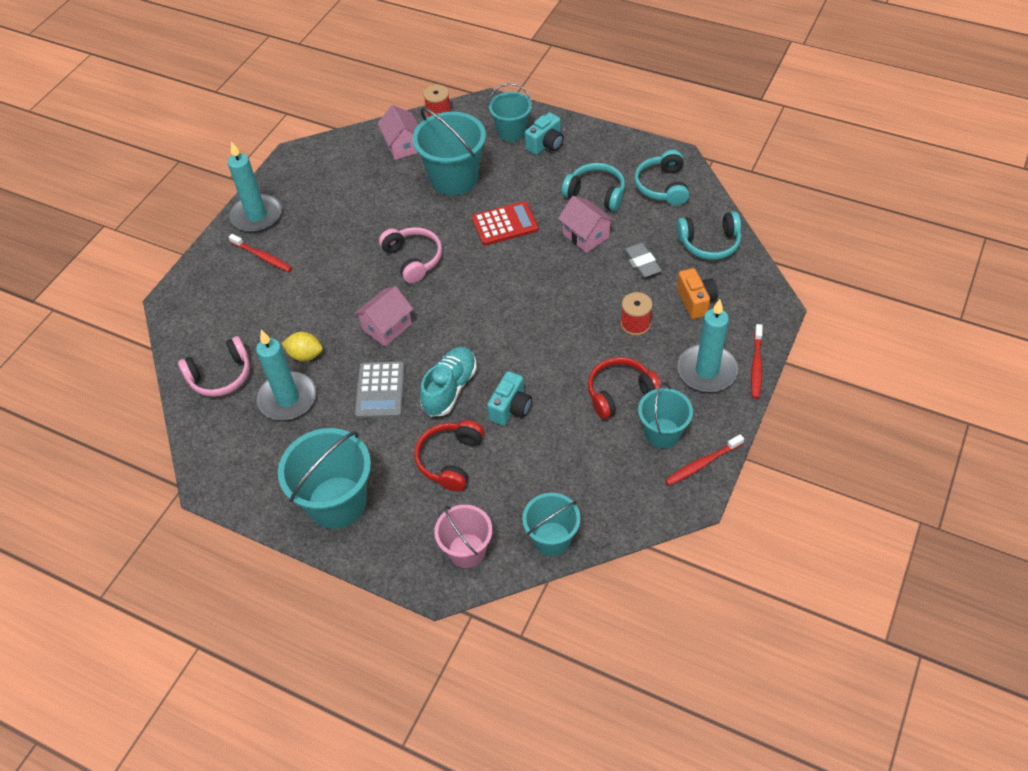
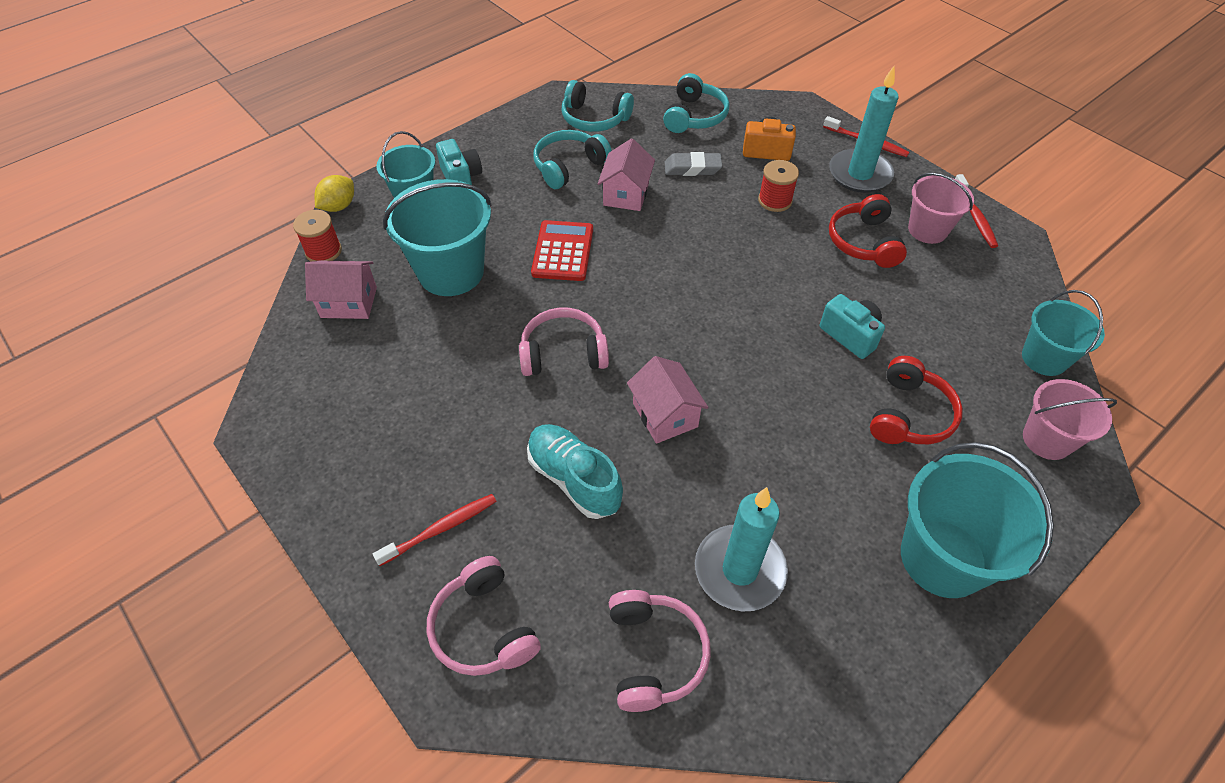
camera: 70 degrees left, 0 degrees up
(211, 299) = (484, 627): none -> pink headphones
(257, 216) = (348, 514): turquoise candle -> none
(305, 355) = (668, 525): yellow lemon -> yellow lemon (339, 206)
(380, 390) = (771, 454): grey calculator -> none
(450, 389) = (798, 382): turquoise shoe -> turquoise shoe (574, 479)
(450, 460) = (909, 414): red headphones -> red headphones turned 105 degrees counterclockwise
(585, 235) = (626, 194): pink house -> pink house turned 60 degrees counterclockwise
(662, 433) = (927, 230): turquoise bucket -> pink bucket

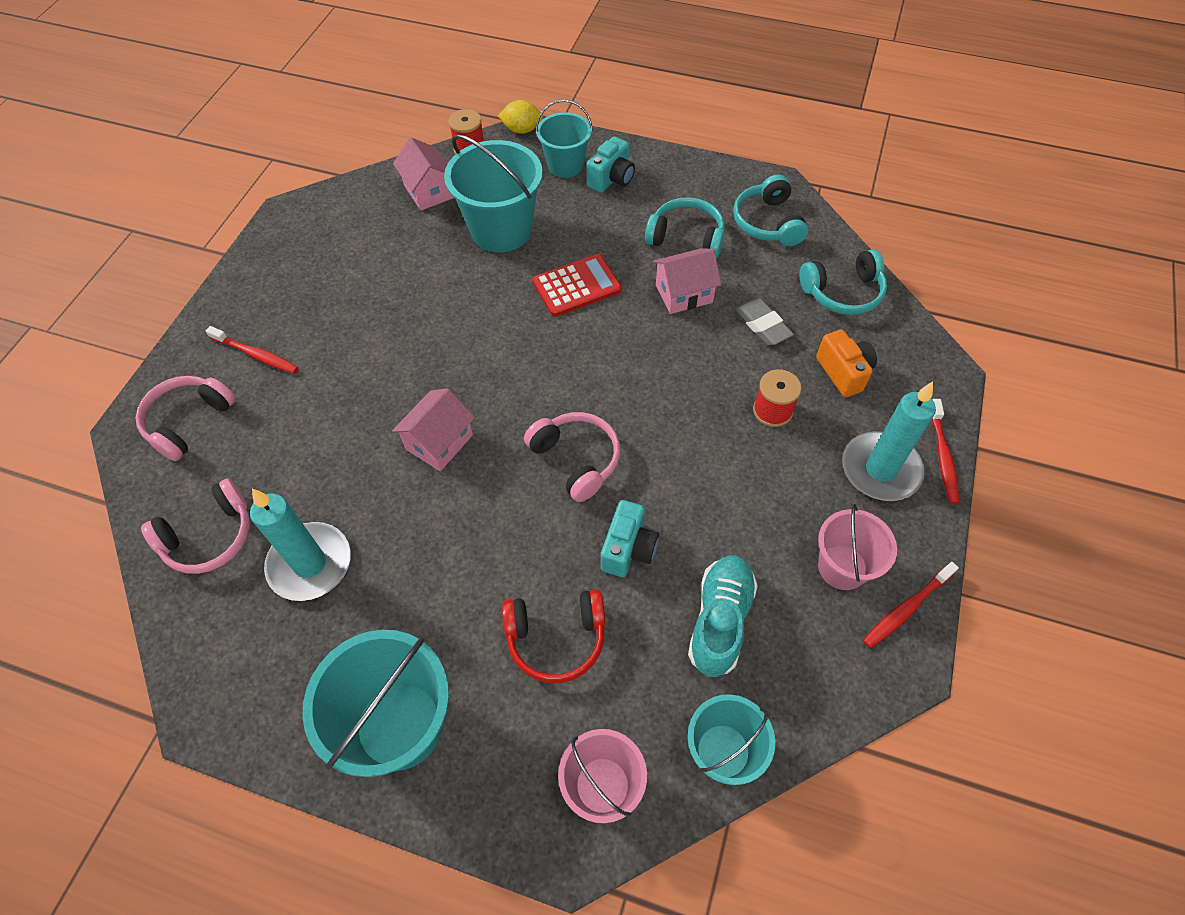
camera: 60 degrees right, 5 degrees up
(563, 353) = (462, 343): pink headphones -> pink headphones (576, 459)
(574, 479) = (341, 412): turquoise shoe -> turquoise shoe (720, 620)
(864, 242) = (773, 512): red headphones -> none

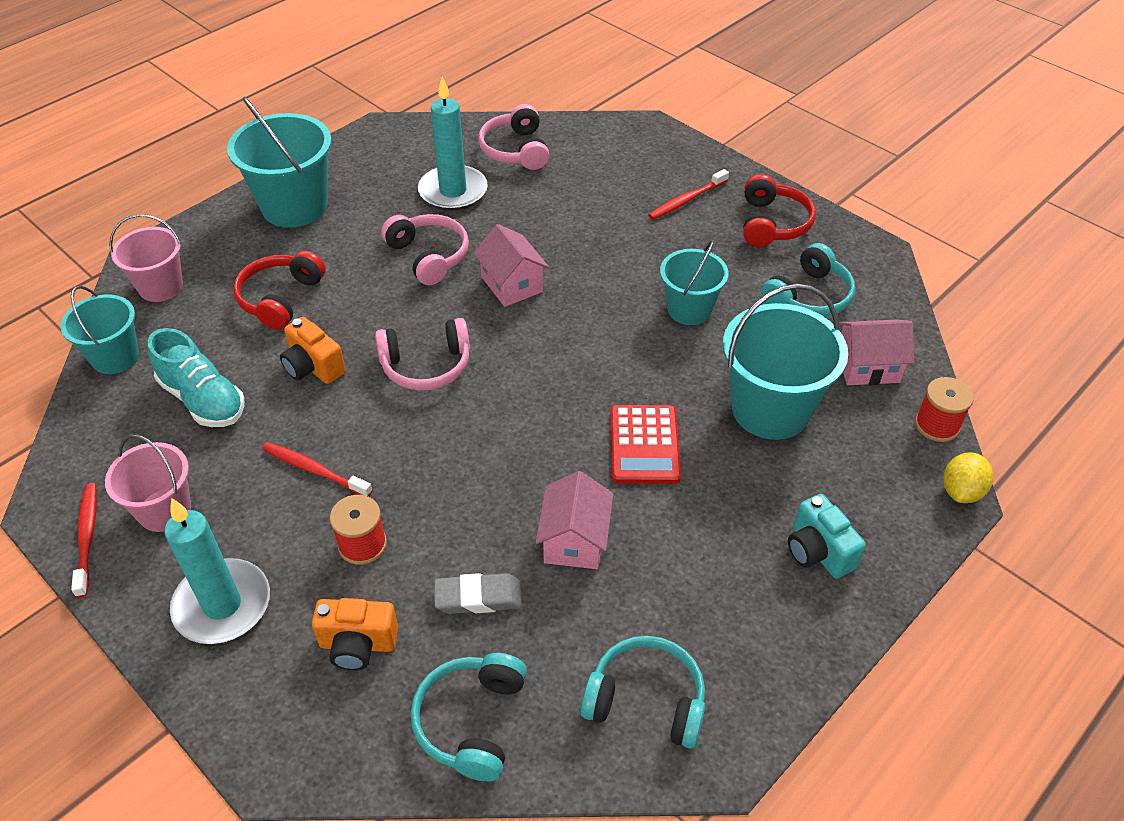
camera: 115 degrees right, 10 degrees down
(188, 421) = (635, 155): pink headphones -> pink headphones (428, 256)
(271, 285) = (772, 223): none -> red headphones
(565, 165) = (867, 512): turquoise bucket -> turquoise bucket (689, 309)
(628, 549) = (313, 367): turquoise camera -> orange camera
(686, 238) = (666, 586): turquoise headphones -> turquoise headphones (808, 296)
(942, 456) = (186, 678): red toothbrush -> red toothbrush (314, 470)

